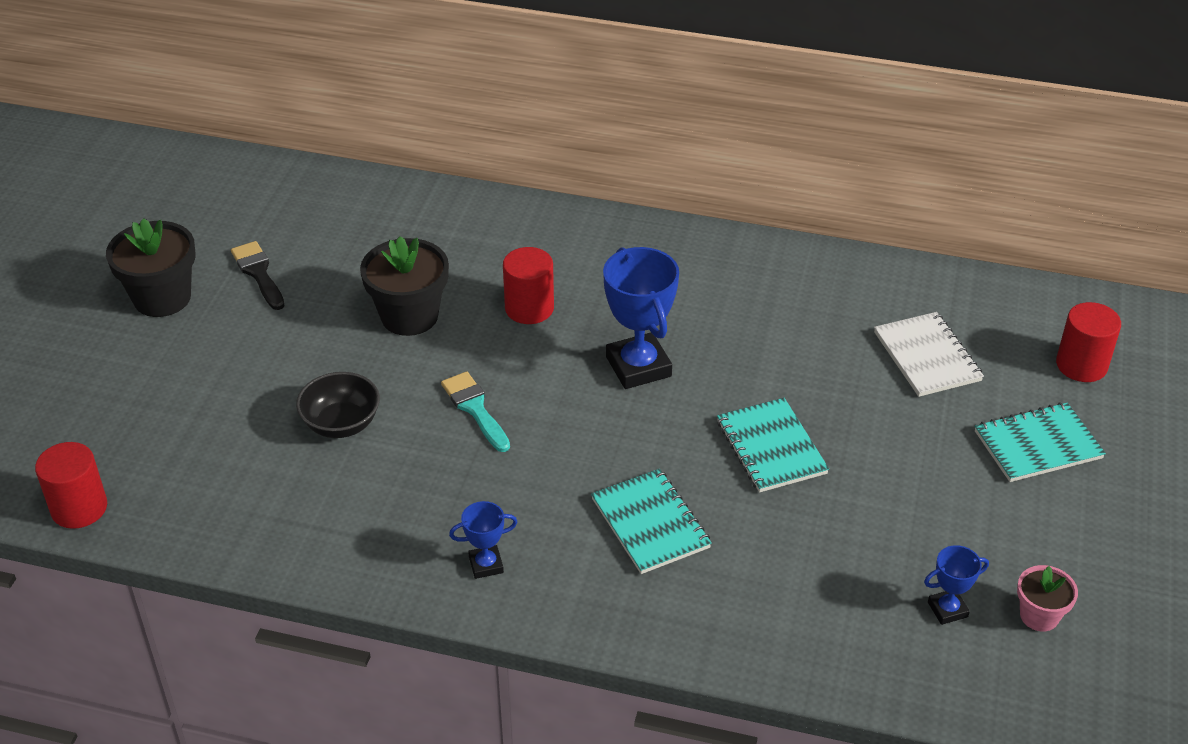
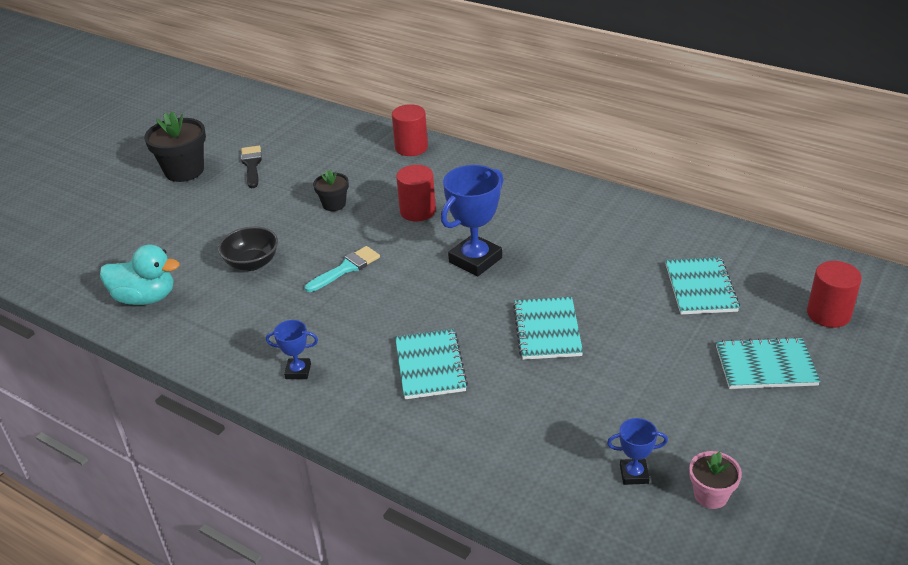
camera: 20 degrees right, 5 degrees down
(79, 508) = (60, 286): red cylinder -> red cylinder (411, 148)
(217, 502) = (145, 298): none -> turquoise duck
(409, 316) = (334, 204): black flower pot -> black flower pot, size x0.57
(475, 409) = (346, 268): turquoise brush -> turquoise brush turned 60 degrees clockwise
(638, 367) = (475, 260): blue trophy -> blue trophy turned 45 degrees clockwise
(927, 357) = (700, 288): white notebook -> turquoise notebook

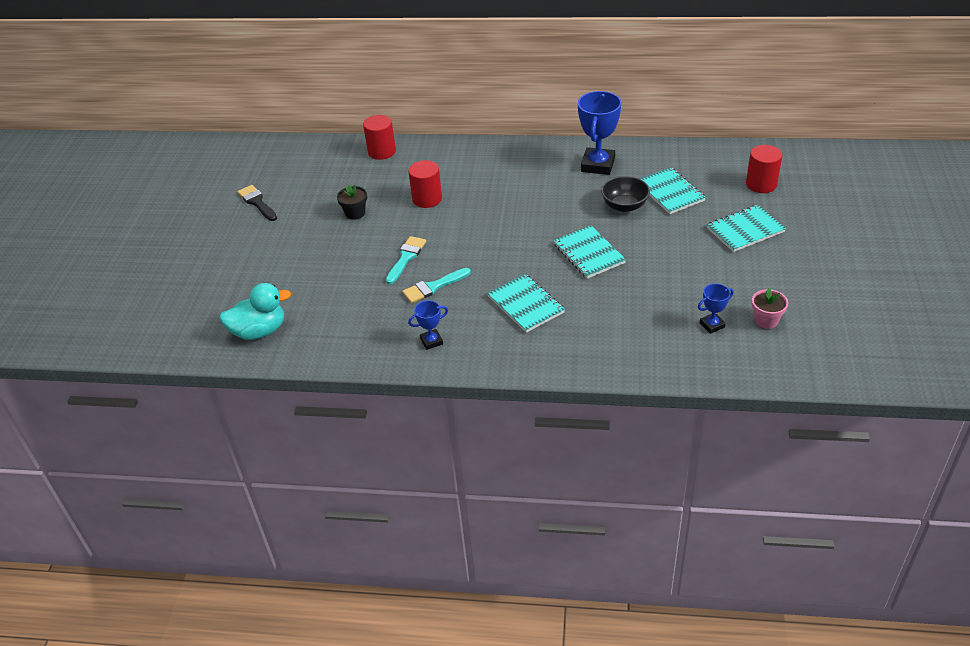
camera: 25 degrees left, 5 degrees up
(184, 171) = (200, 224): black flower pot -> none
(252, 263) = (326, 277): black bowl -> black bowl (624, 206)
(348, 310) = (433, 287): none -> turquoise brush
(475, 260) = (500, 221): blue trophy -> blue trophy (598, 165)

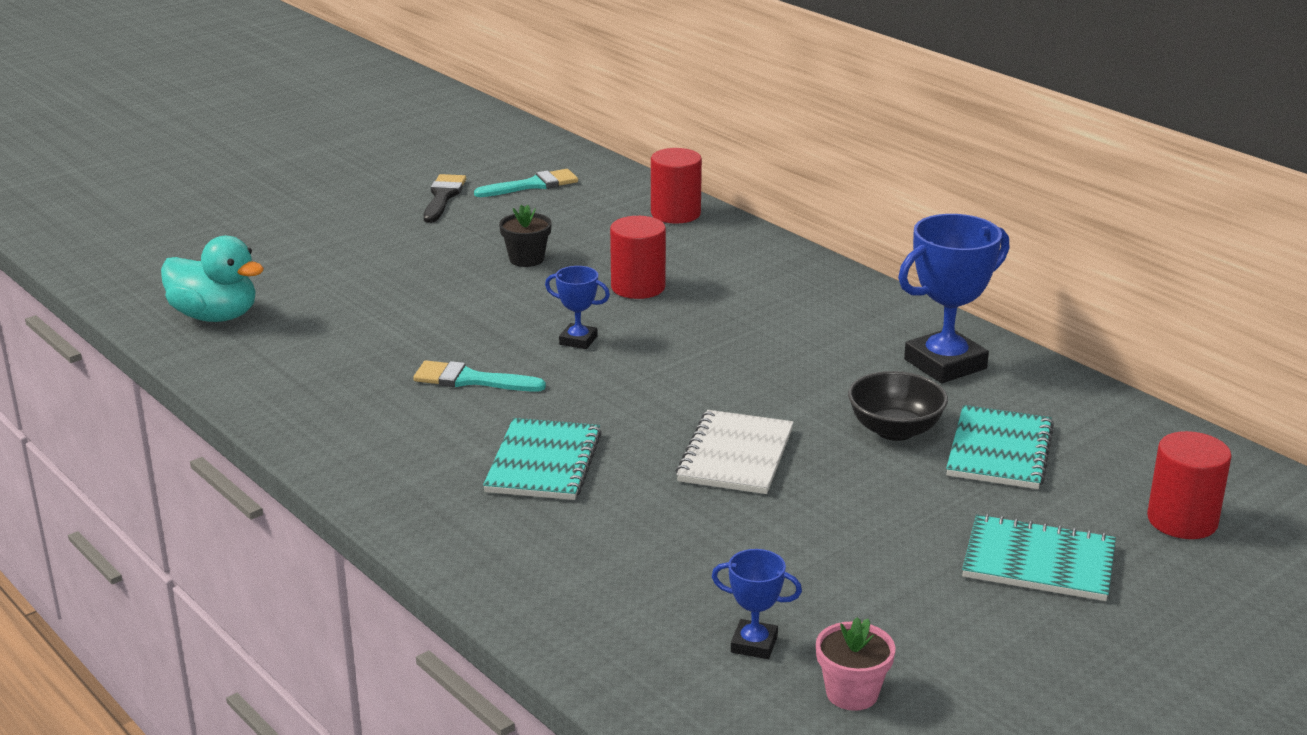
camera: 40 degrees right, 15 degrees down
(406, 258) = (497, 333): turquoise brush -> turquoise brush (532, 185)
(431, 341) = (362, 433): blue trophy -> blue trophy (578, 340)
(588, 253) = (735, 456): turquoise notebook -> white notebook

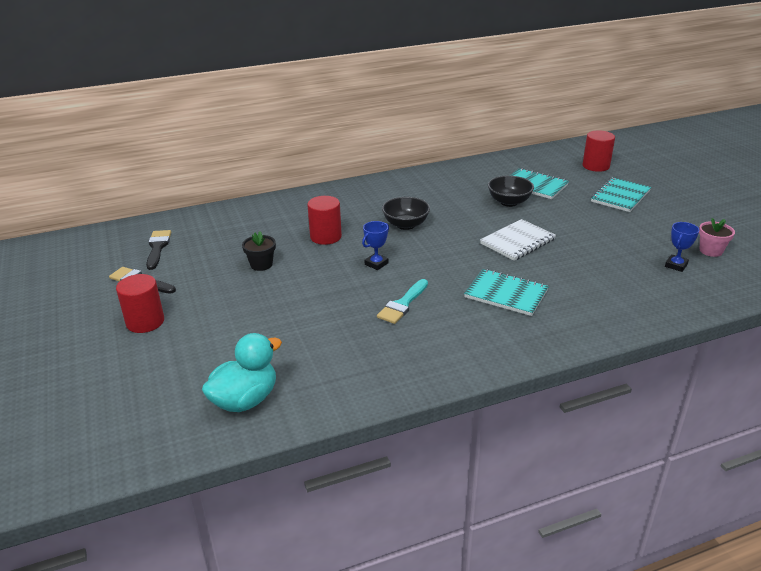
camera: 70 degrees left, 5 degrees up
(532, 185) = (157, 247): turquoise brush -> black brush
(675, 214) = (244, 211): red cylinder -> red cylinder (145, 322)
(724, 343) = (405, 225): none -> black bowl
(735, 456) = (517, 241): white notebook -> white notebook turned 75 degrees counterclockwise
(945, 364) = (456, 180): blue trophy -> none

